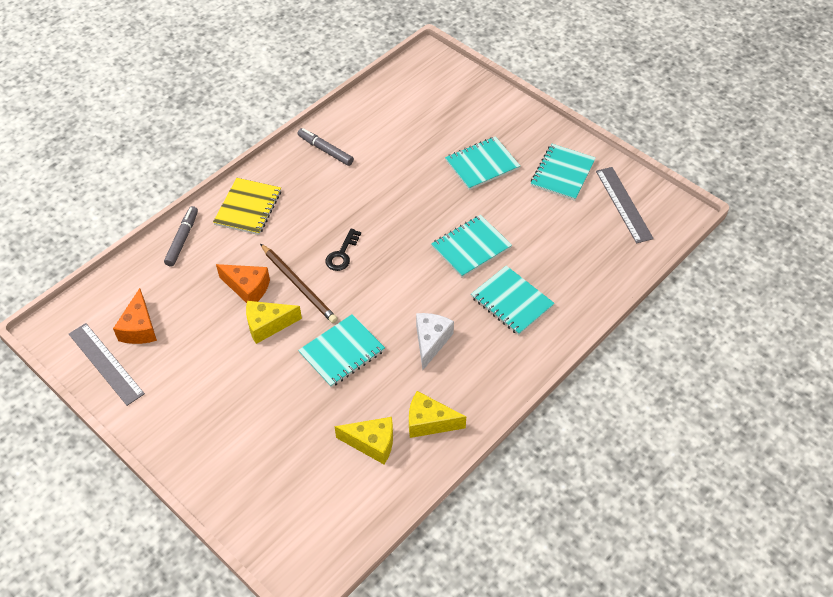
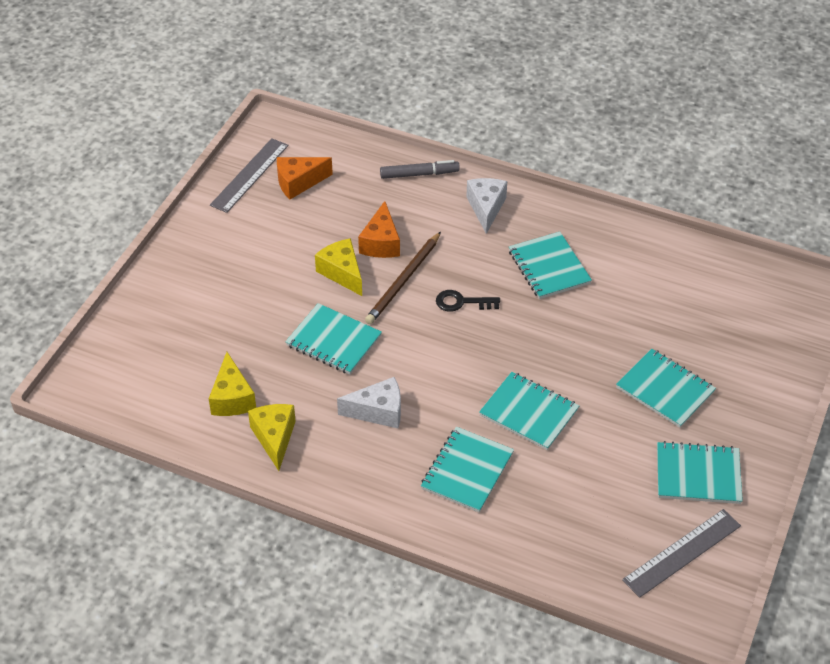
camera: 70 degrees right, 5 degrees down
(248, 208) = (486, 208): yellow notebook -> white cheese
(325, 150) = (603, 243): grey marker -> none
(333, 190) = (549, 267): none -> turquoise notebook

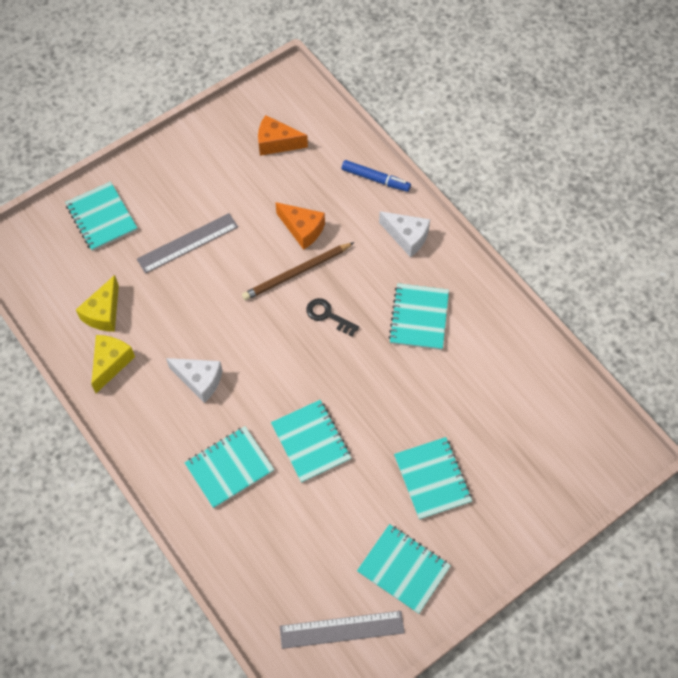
camera: 30 degrees right, 15 degrees up
(250, 175) = (244, 118): grey ruler -> grey ruler (188, 243)
(333, 341) = (208, 301): turquoise notebook -> turquoise notebook (102, 217)
(342, 273) = (255, 242): yellow cheese -> none
(381, 243) = (302, 229): orange cheese -> orange cheese turned 90 degrees counterclockwise
(419, 174) = (375, 179): grey marker -> blue marker
(486, 208) = (407, 237): white cheese -> white cheese turned 90 degrees clockwise

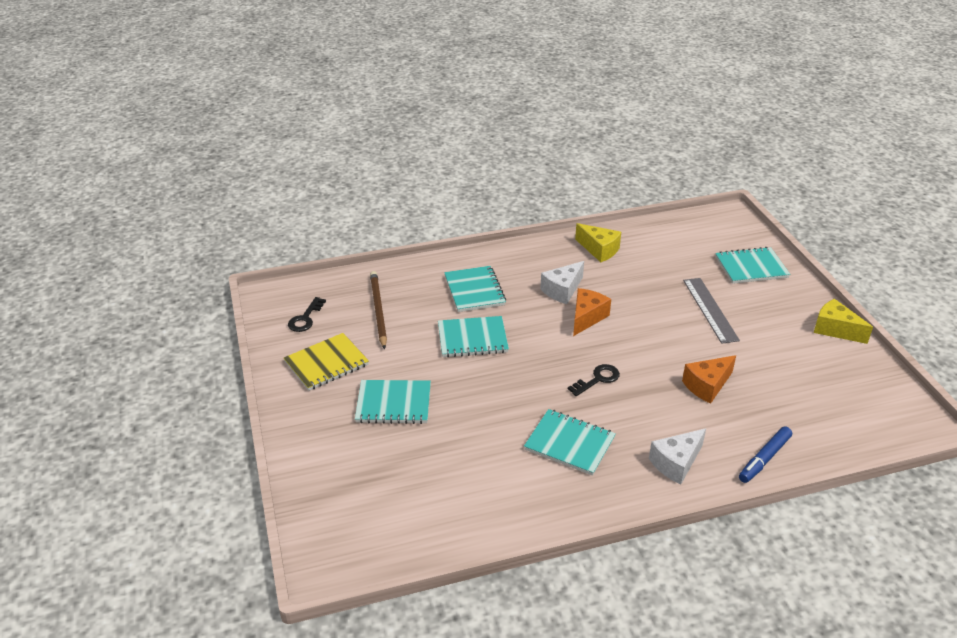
camera: 110 degrees right, 25 degrees down
(104, 313) = (649, 253): yellow cheese -> yellow cheese (835, 329)
(276, 143) = (828, 393): orange cheese -> orange cheese (587, 318)
(296, 273) = (655, 370): brown pencil -> brown pencil (378, 310)
(341, 629) = (305, 318): grey ruler -> black key
(403, 569) = (326, 363): turquoise notebook -> yellow notebook

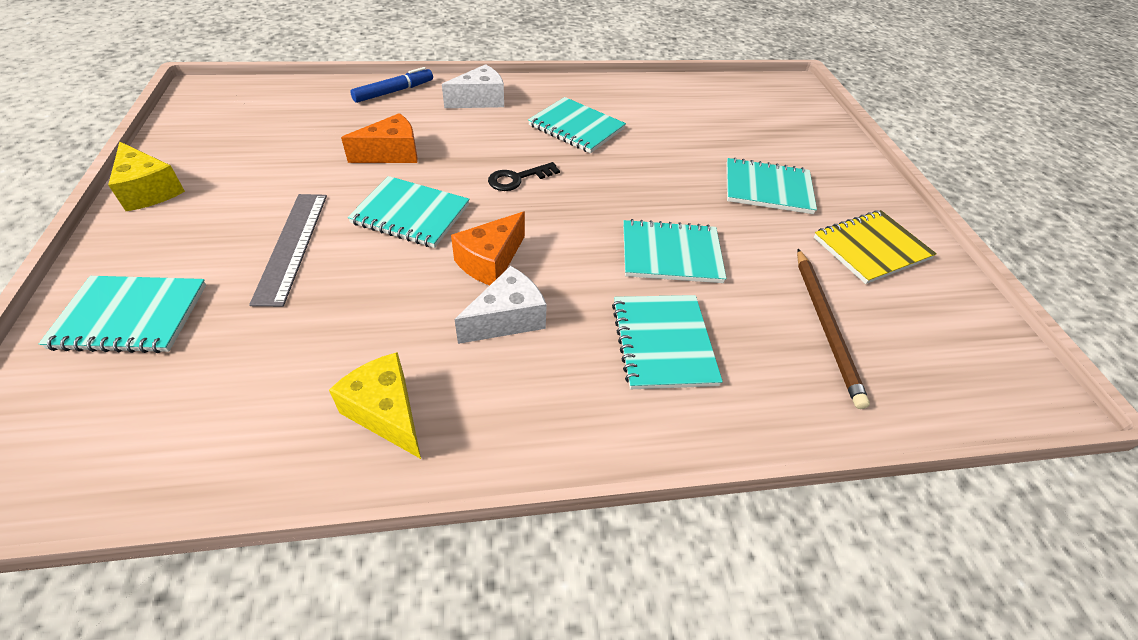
camera: 175 degrees left, 10 degrees up
(305, 318) = (942, 329): black key -> none
(655, 339) = (411, 214): none -> turquoise notebook

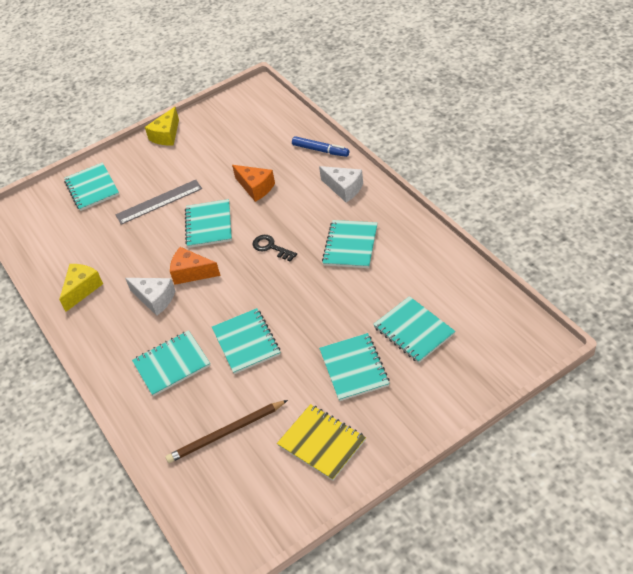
camera: 75 degrees right, 0 degrees up
(737, 136) = (414, 331): none -> turquoise notebook

